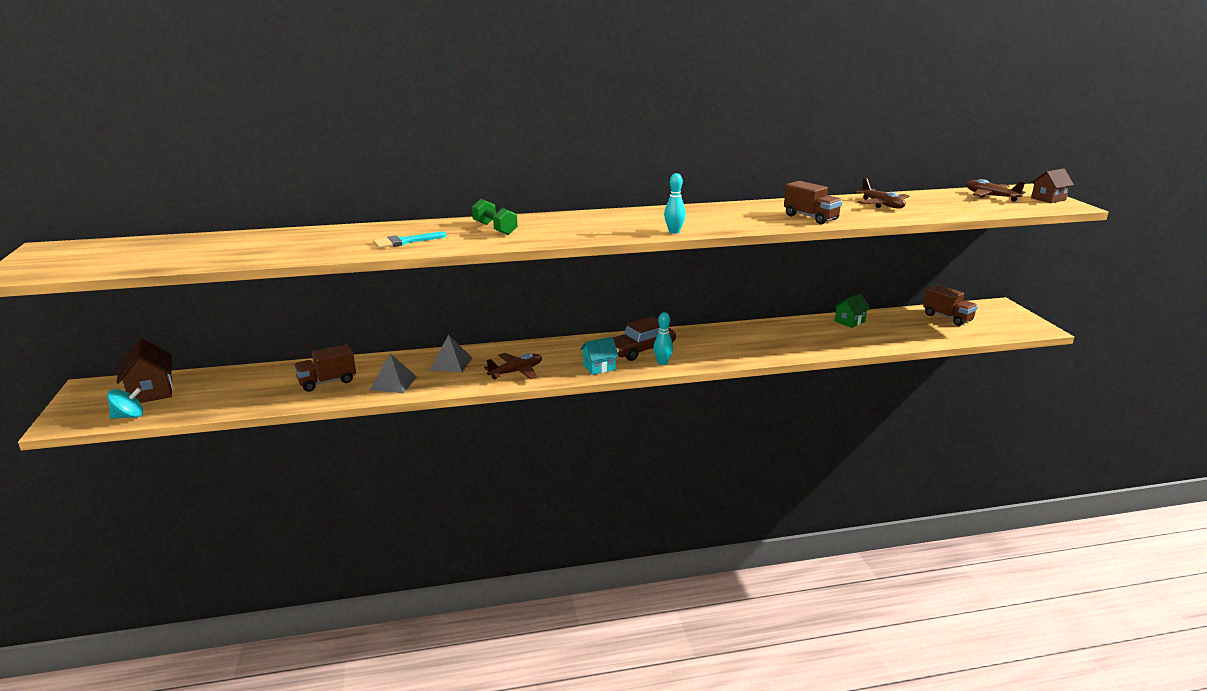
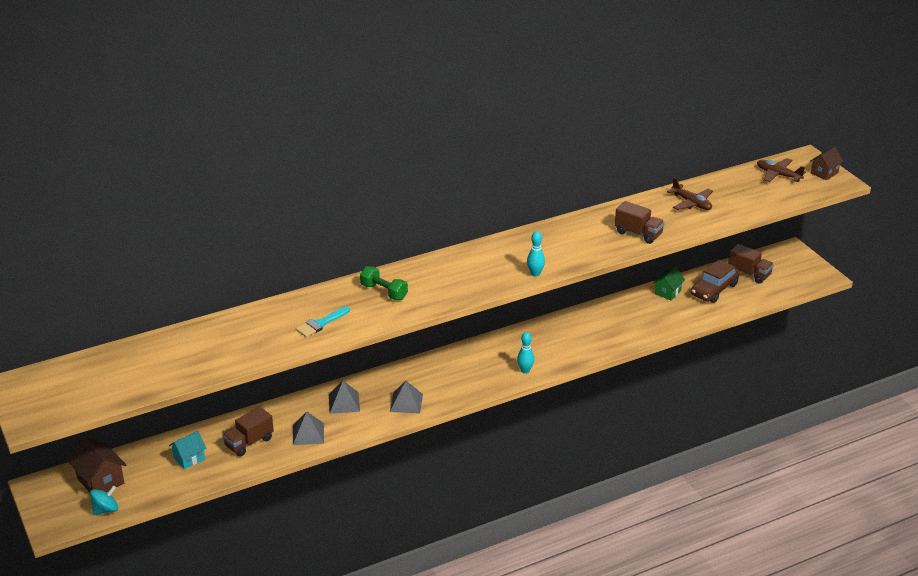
camera: 15 degrees left, 10 degrees up
(516, 372) = (406, 403): brown plane -> grey pyramid
(599, 367) = (474, 385): turquoise house -> turquoise house (189, 458)
(641, 350) = (501, 358): brown car -> brown car (714, 289)

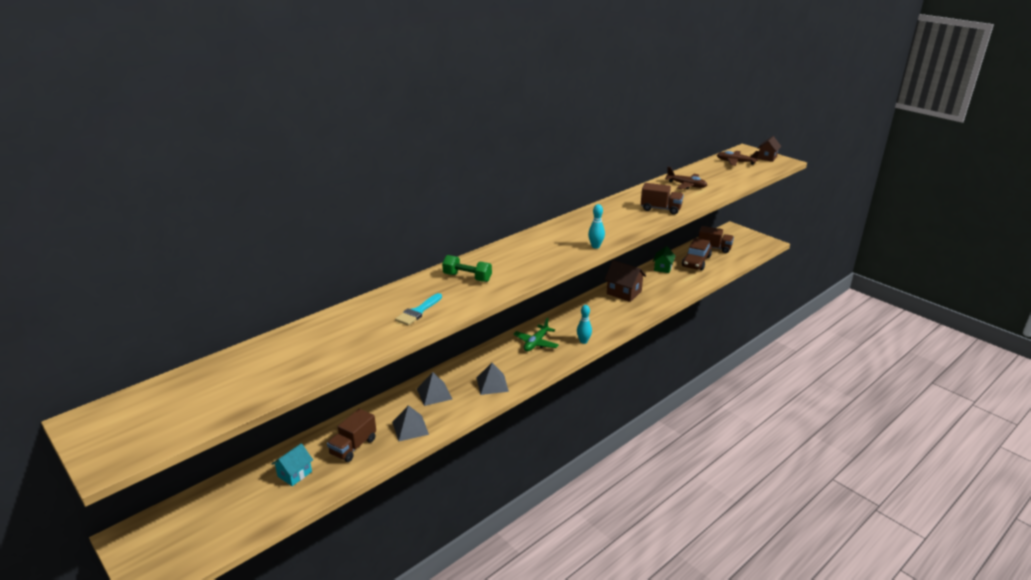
camera: 15 degrees left, 5 degrees down
(100, 481) = (200, 516): brown house -> brown house (624, 293)
(105, 510) = (212, 548): turquoise spinning top -> none
(472, 364) = (536, 343): none -> green plane

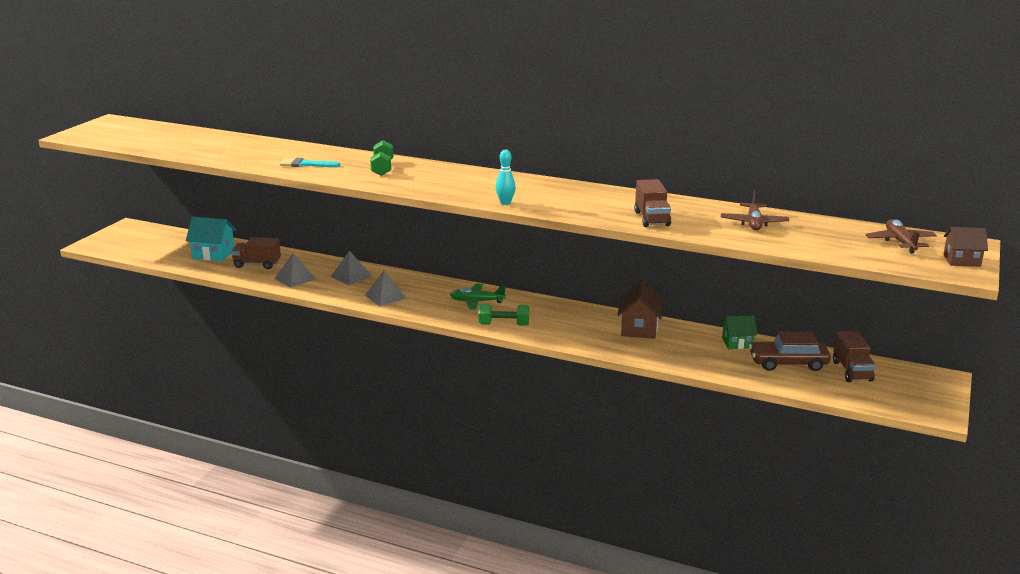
camera: 65 degrees right, 5 degrees down
(294, 474) = (213, 254): turquoise house -> turquoise house, size x1.50
(583, 341) = (504, 325): turquoise bowling pin -> green dumbbell

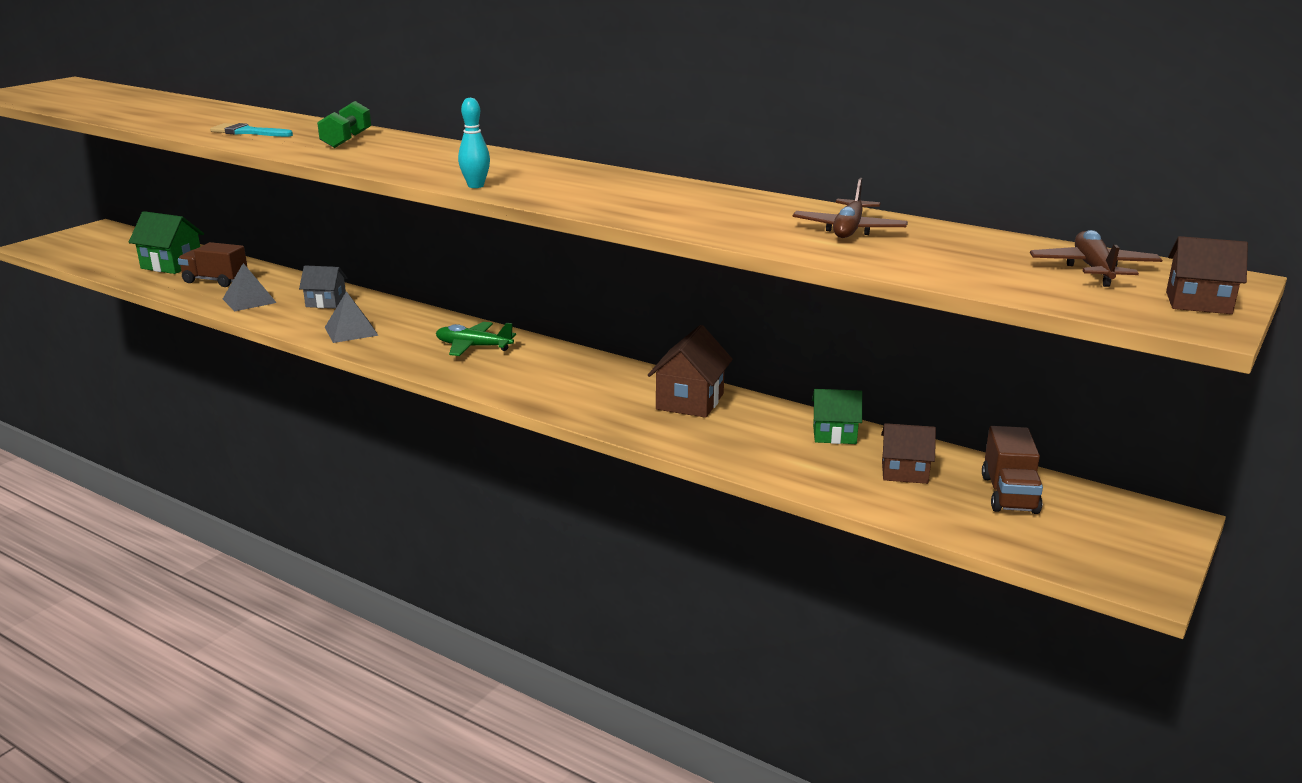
camera: 10 degrees right, 0 degrees up
(213, 254) = (172, 265): turquoise house -> green house
(351, 276) = (326, 302): grey pyramid -> grey house
(504, 325) = (490, 380): green dumbbell -> none
(652, 219) = (684, 216): brown truck -> none
(788, 363) = (904, 472): brown car -> brown house

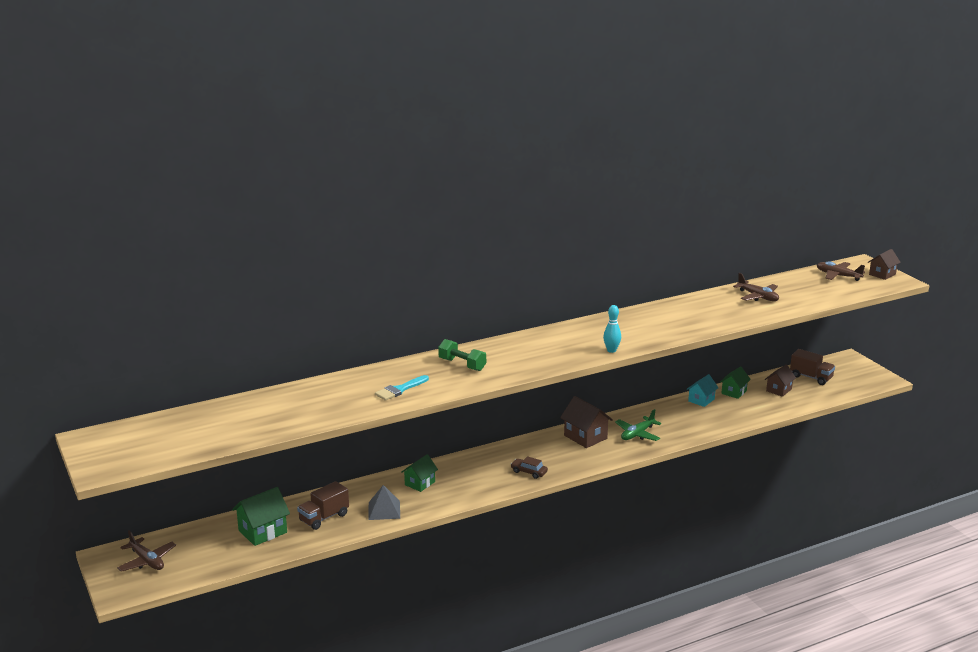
camera: 60 degrees left, 0 degrees up
(95, 241) = (147, 561): none -> brown plane
(326, 302) = (420, 483): grey house -> green house
(351, 331) = (482, 483): grey pyramid -> none
(403, 348) = (529, 472): none -> brown car
(473, 347) = (547, 451): green plane -> green plane (637, 434)
(690, 401) = (672, 413): brown house -> brown house (585, 437)
(766, 414) = (701, 400): none -> turquoise house

